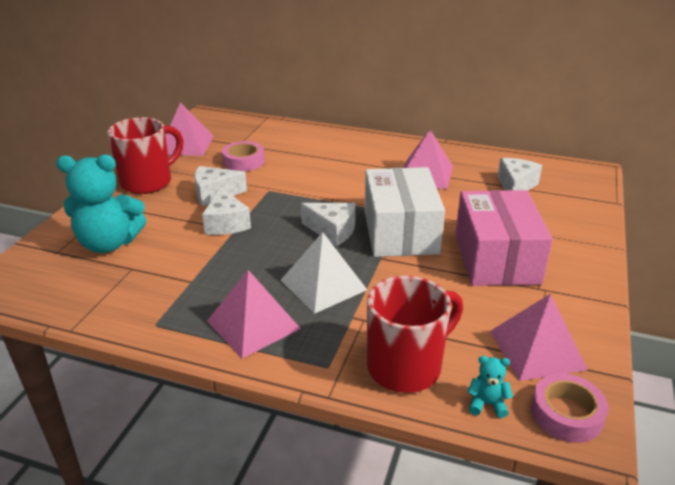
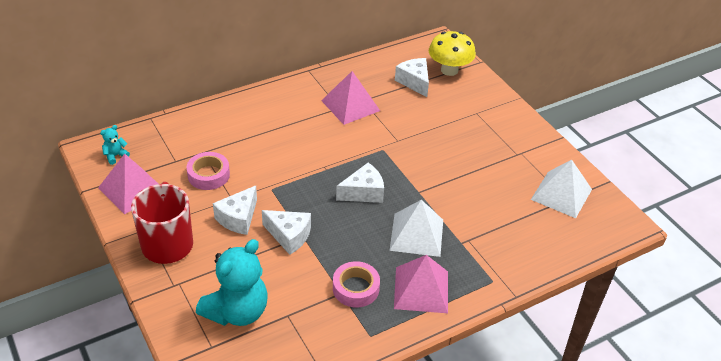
camera: 50 degrees left, 10 degrees up
(400, 232) = (402, 164): white box -> none
(407, 366) = (524, 250): red mug -> none
(487, 404) = (579, 241): turquoise teddy bear -> turquoise teddy bear (115, 156)
(496, 258) = (474, 148): pink box -> none
(537, 349) = (561, 194): pink pyramid -> white pyramid
(566, 414) = (611, 220): pink tape -> pink tape (355, 288)
(569, 194) = (449, 70): none -> yellow mushroom

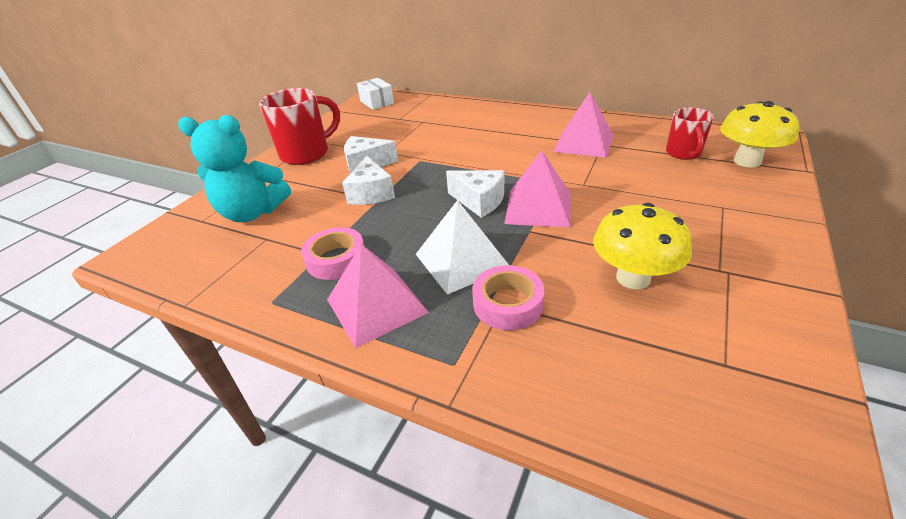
camera: 60 degrees right, 5 degrees down
(115, 156) = (377, 102): turquoise teddy bear -> white box
(132, 189) = (350, 120): pink pyramid -> pink pyramid (538, 207)
(208, 175) = (400, 134): pink tape -> pink tape (508, 304)
(414, 82) = (683, 154): white cheese -> red mug
(495, 184) = (633, 278): none -> yellow mushroom
(561, 194) = (724, 352): white pyramid -> none

